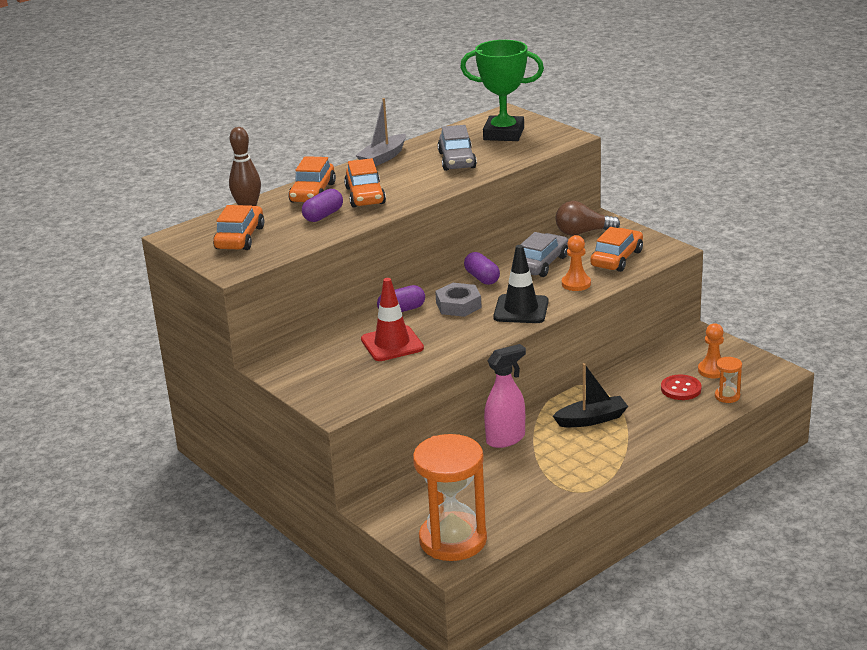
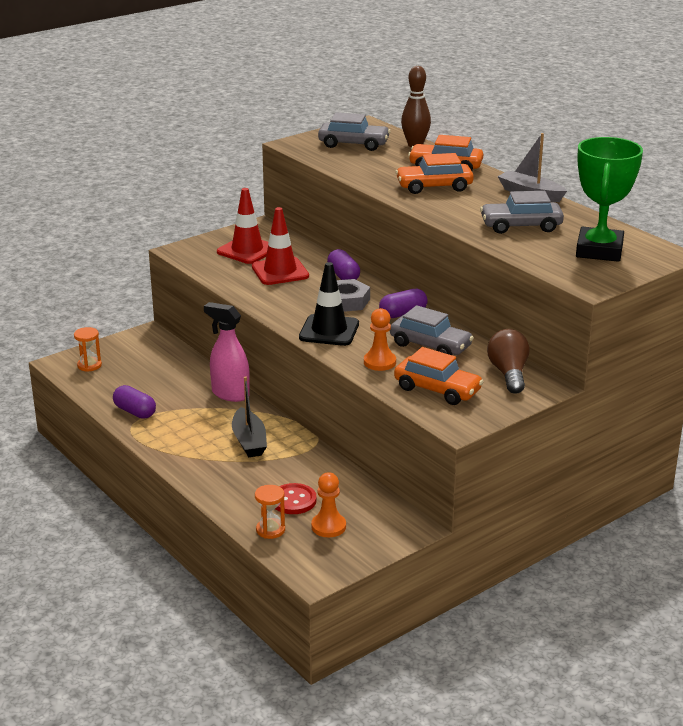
camera: 90 degrees right, 0 degrees up
(240, 238) = (353, 144): orange car -> grey car
(323, 215) = (392, 171): purple capsule -> purple capsule (135, 412)
(337, 367) = (247, 250): none -> red traffic cone
(453, 540) = (89, 365): orange hourglass -> orange hourglass, size x0.42
(506, 439) = (230, 394): pink spray bottle -> pink spray bottle turned 150 degrees clockwise

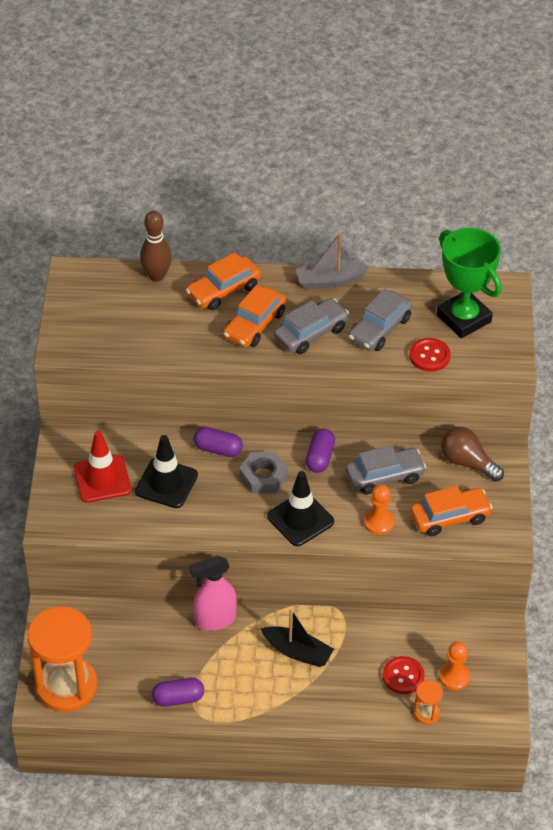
camera: 50 degrees left, 20 degrees up
(89, 365) = (66, 686): orange hourglass -> orange hourglass, size x2.37
(280, 271) = (166, 483): red traffic cone -> black traffic cone
(353, 144) = (109, 311): grey car -> grey car (311, 333)
(532, 253) = (429, 356): none -> red button

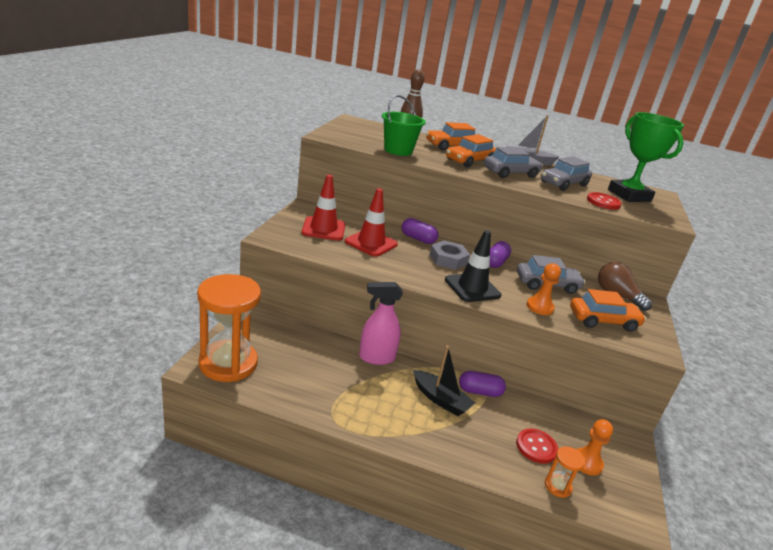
camera: 10 degrees right, 20 degrees down
(160, 342) = (398, 150): none -> green bucket
(166, 483) = (371, 243): black traffic cone -> red traffic cone
(178, 698) = (320, 401): purple capsule -> purple capsule (479, 392)

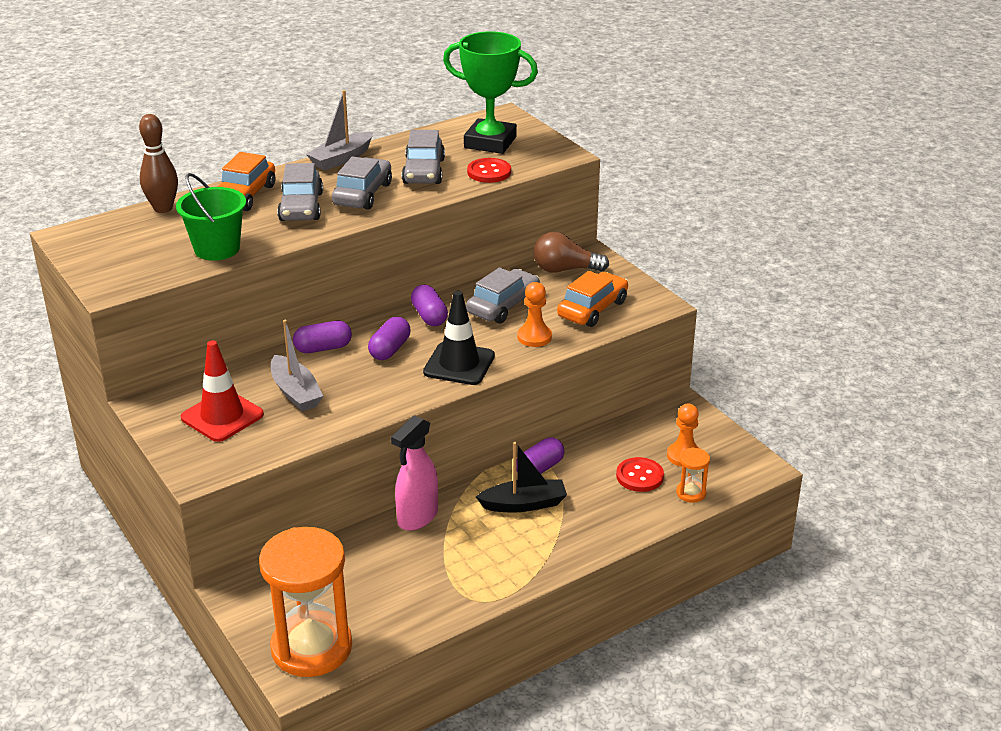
camera: 45 degrees left, 5 degrees up
(371, 243) = (295, 392): red traffic cone -> grey boat
(448, 259) = (389, 349): grey nut -> purple capsule
(469, 161) = (301, 207): orange car -> grey car

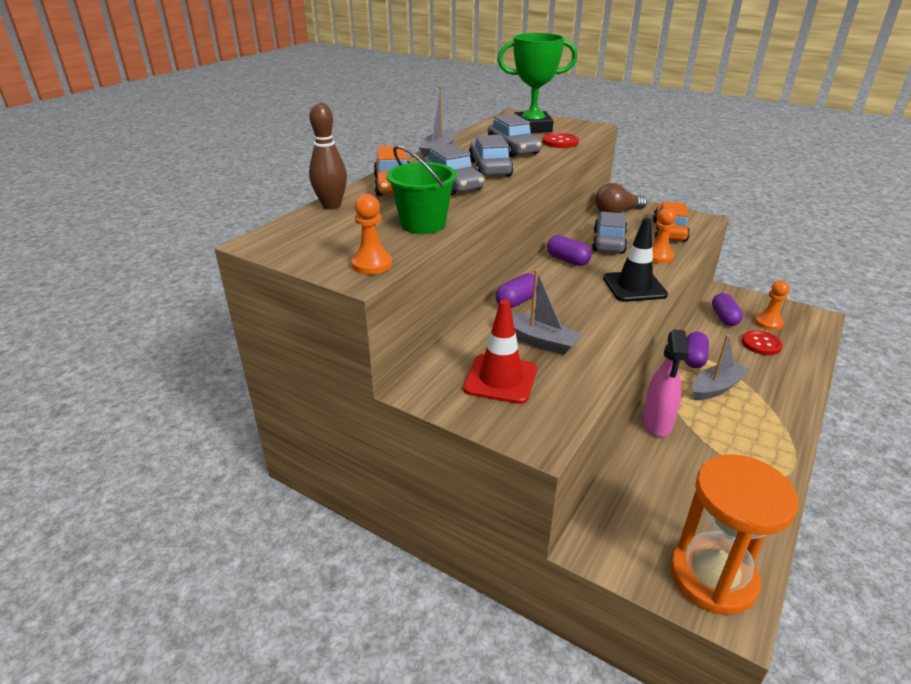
camera: 25 degrees left, 0 degrees up
(129, 280) = (372, 264): none -> orange pawn
(389, 349) = (570, 289): purple capsule -> purple capsule (724, 318)
(524, 504) = (716, 387): black boat -> grey boat
(691, 493) = (805, 345): orange hourglass -> none

